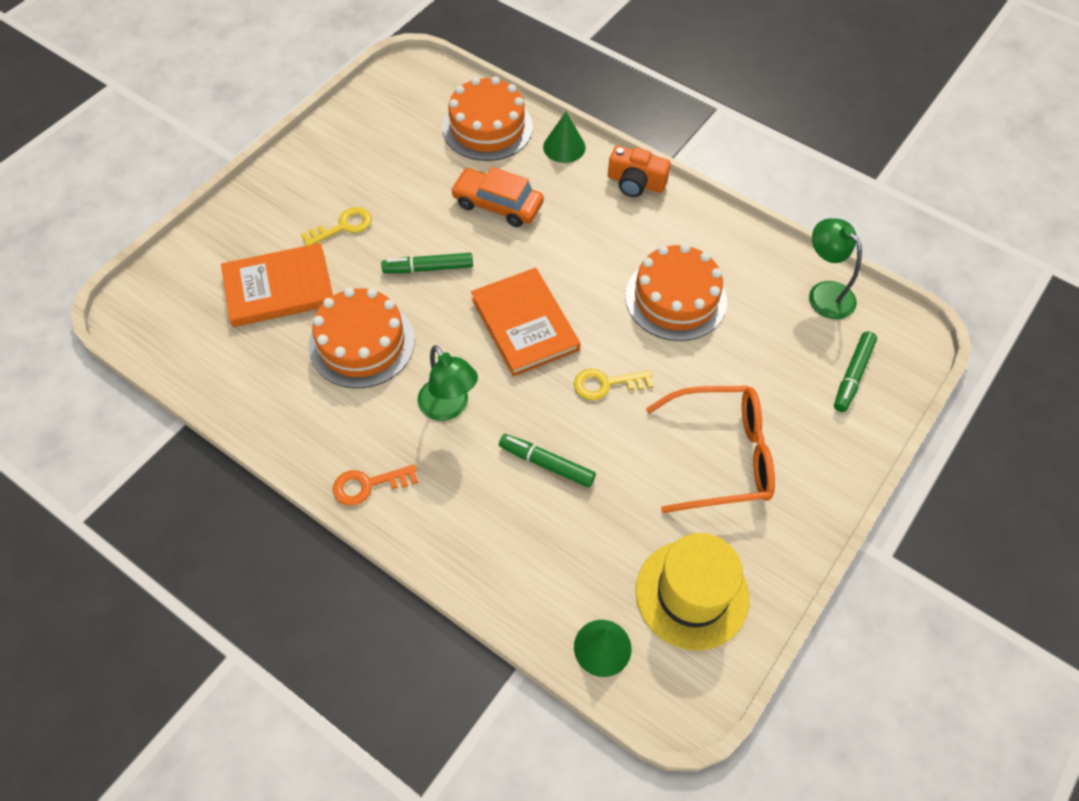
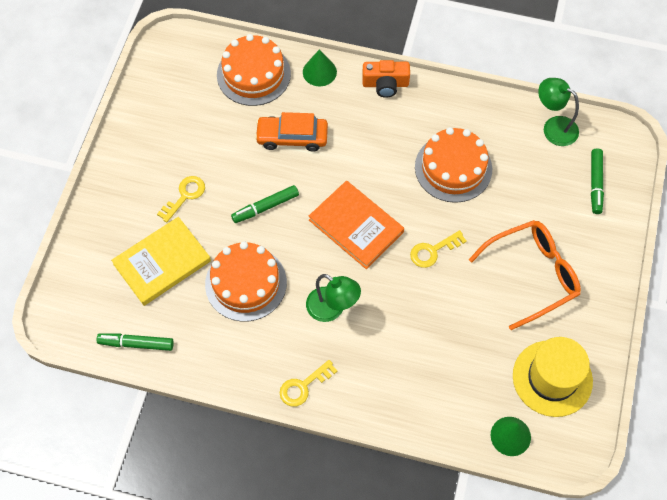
camera: 20 degrees left, 5 degrees up
(279, 288) = (162, 262): orange book -> yellow book
(368, 485) = (303, 386): orange key -> yellow key
(547, 464) = (419, 325): green marker -> green marker (136, 344)

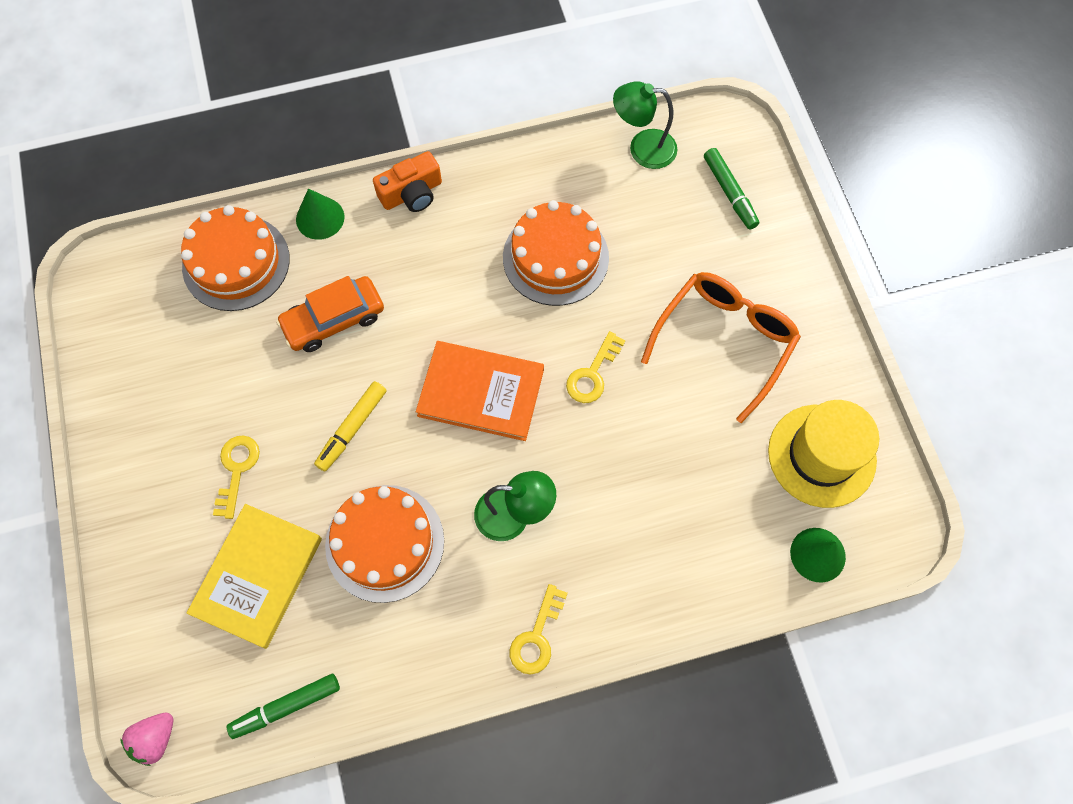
camera: 30 degrees left, 5 degrees up
(56, 321) = (155, 739): none -> pink strawberry
(266, 207) = (352, 428): green marker -> yellow marker

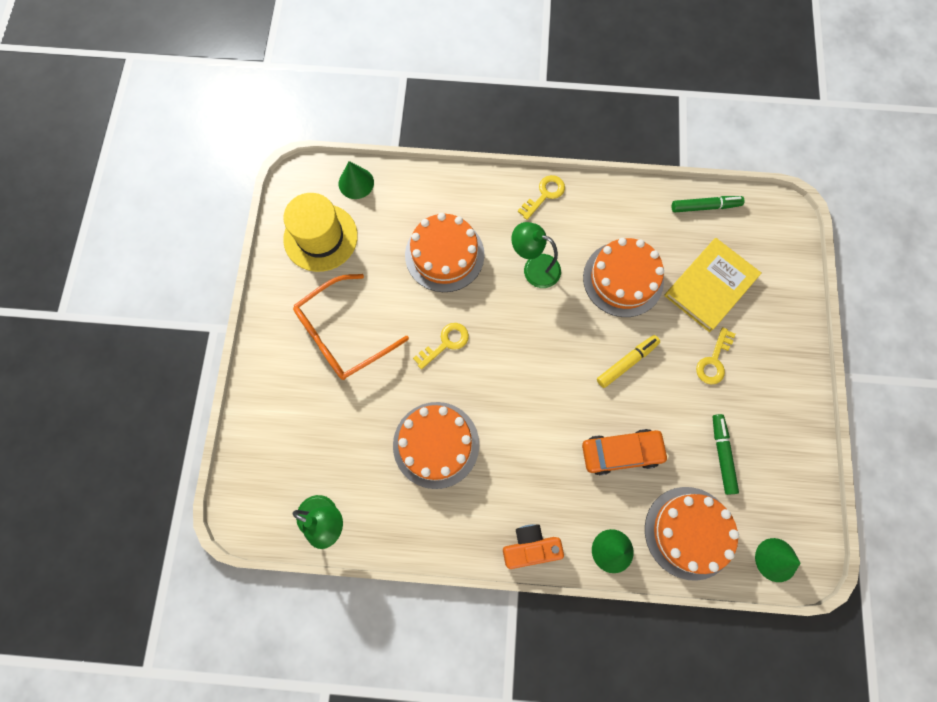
camera: 160 degrees left, 5 degrees up
(132, 267) = (776, 560): none -> green cone
(155, 739) = (786, 215): pink strawberry -> none
(481, 392) = (528, 357): orange book -> none
(644, 490) = (444, 255): none -> orange cake
(729, 192) = (277, 452): green marker -> green marker (722, 455)

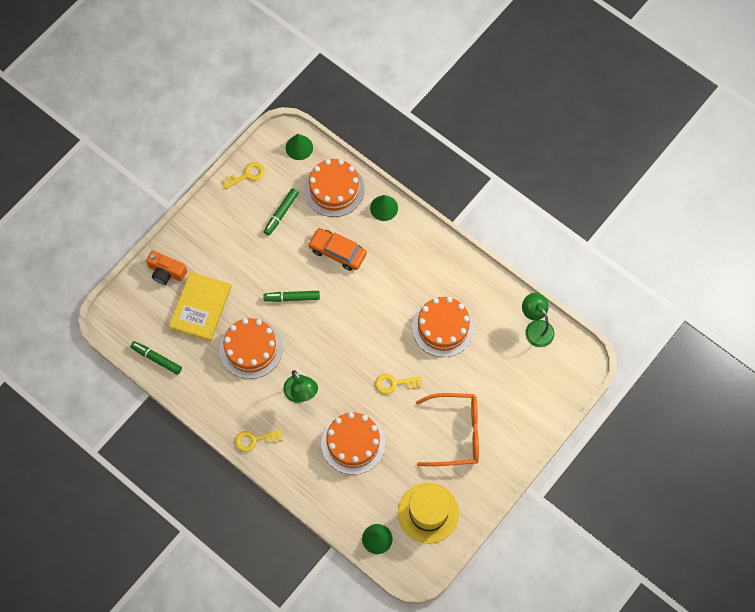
camera: 145 degrees left, 5 degrees down
(530, 547) = (428, 239): orange camera -> orange camera (166, 272)
(626, 362) = (292, 298): yellow marker -> green marker
(710, 286) = (200, 307): yellow book -> yellow book turned 60 degrees counterclockwise
(714, 361) = (239, 264): yellow key -> yellow key (247, 175)

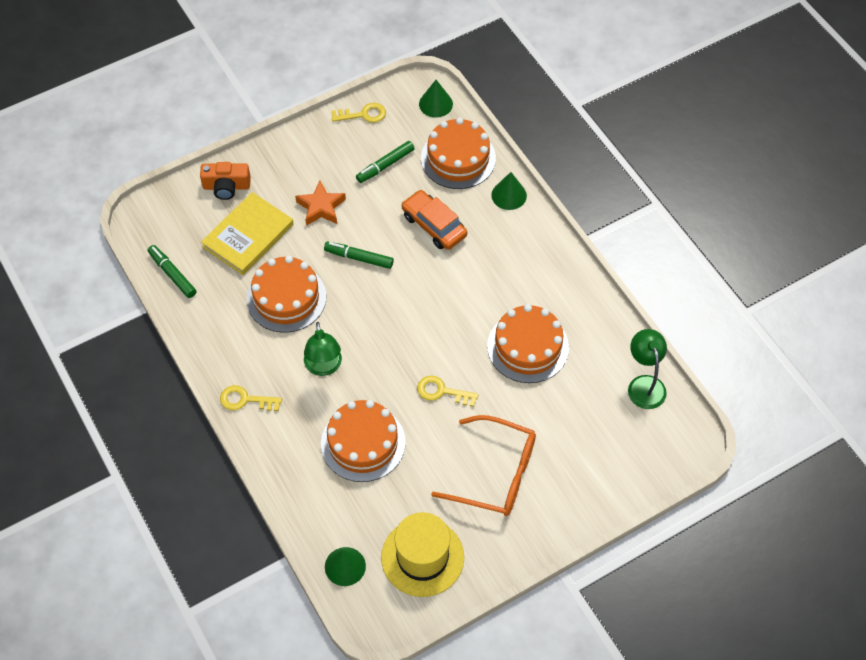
camera: 20 degrees right, 10 degrees down
(166, 272) = (226, 186): orange camera -> orange camera turned 45 degrees counterclockwise
(246, 265) = (321, 207): none -> orange star

